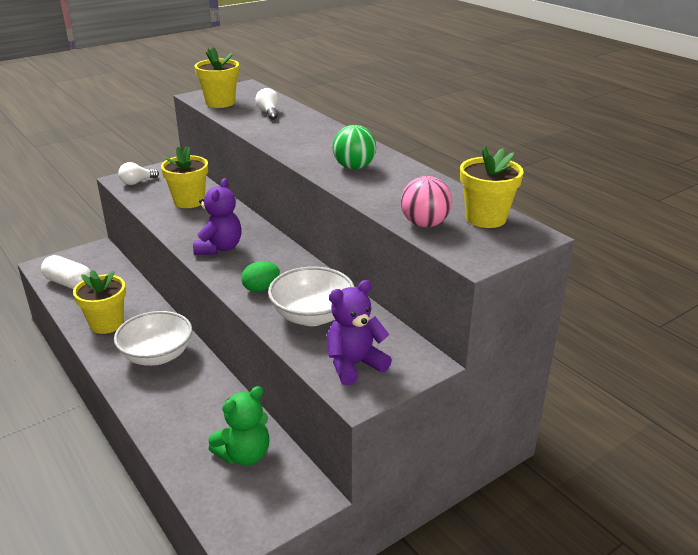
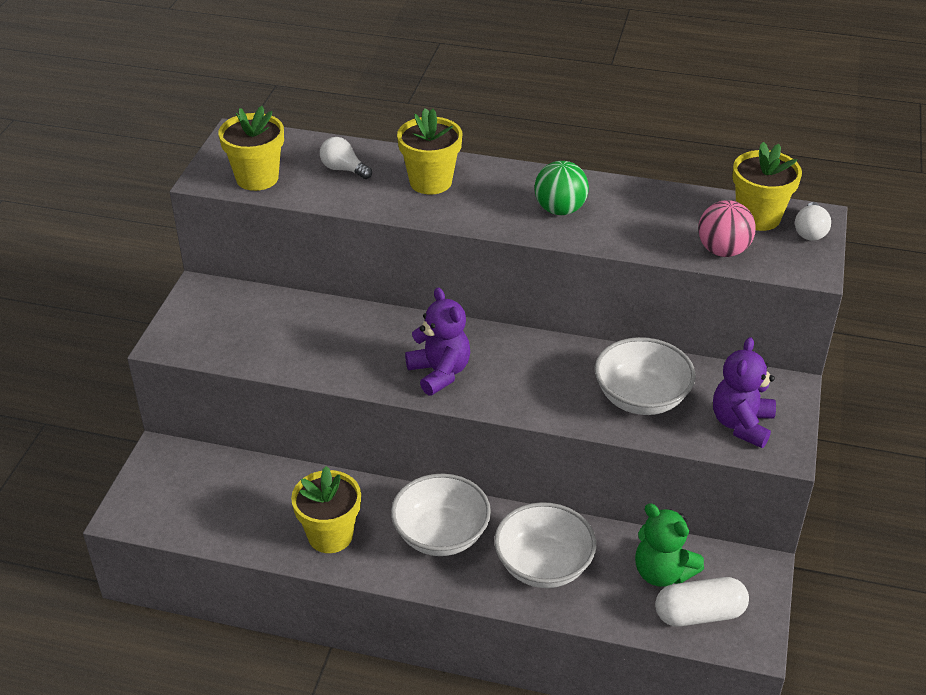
camera: 40 degrees left, 10 degrees up
(69, 283) = (201, 517): white capsule -> white capsule (699, 614)
(137, 182) = (195, 336): white light bulb -> white light bulb (810, 231)
(184, 405) = (543, 565): none -> white bowl
(189, 201) = (306, 330): yellow flower pot -> yellow flower pot (430, 182)
(244, 455) = (662, 572): green teddy bear -> green teddy bear turned 120 degrees clockwise
(261, 288) = (553, 396): green egg -> none

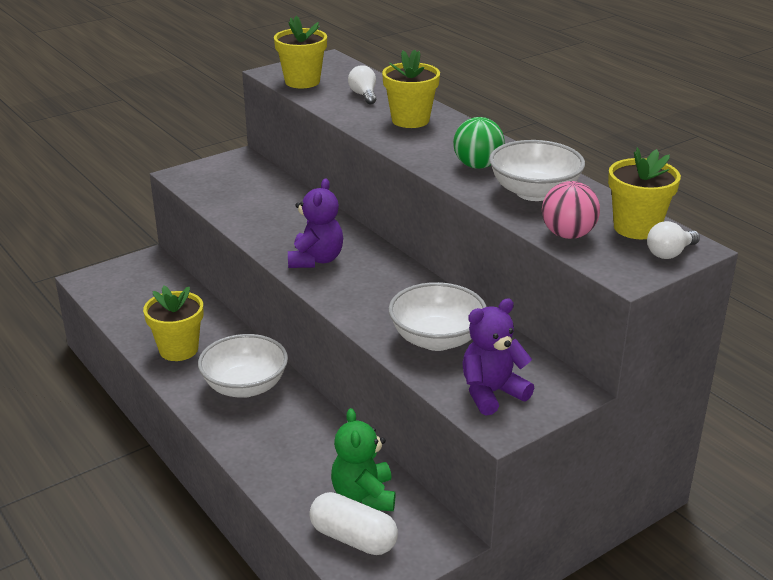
camera: 40 degrees right, 10 degrees down
(543, 565) = (286, 442): white bowl -> white bowl (534, 192)

